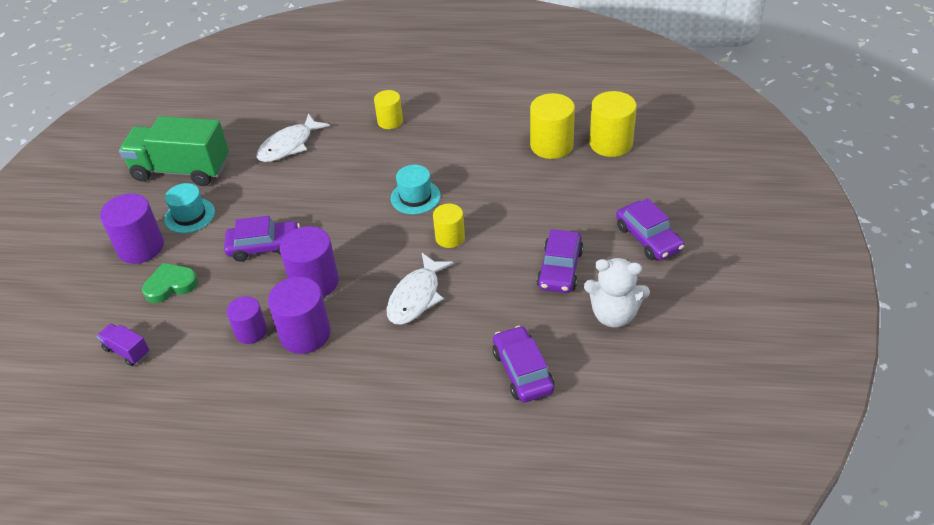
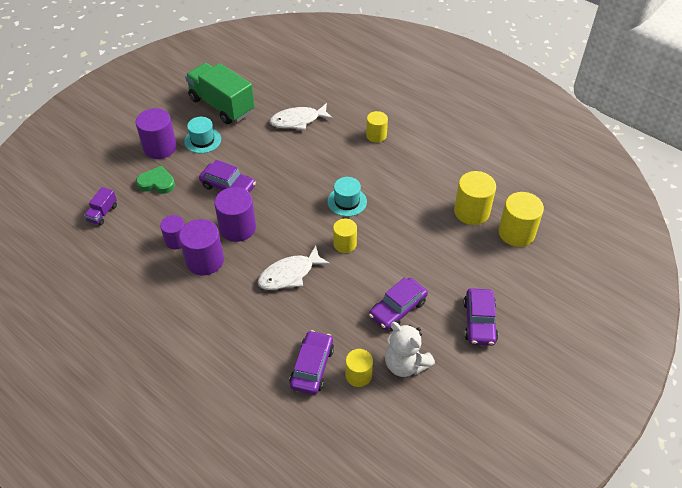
camera: 30 degrees right, 5 degrees up
(127, 351) = (103, 213): purple truck -> purple truck turned 135 degrees counterclockwise
(577, 351) = (358, 375): none -> yellow cylinder

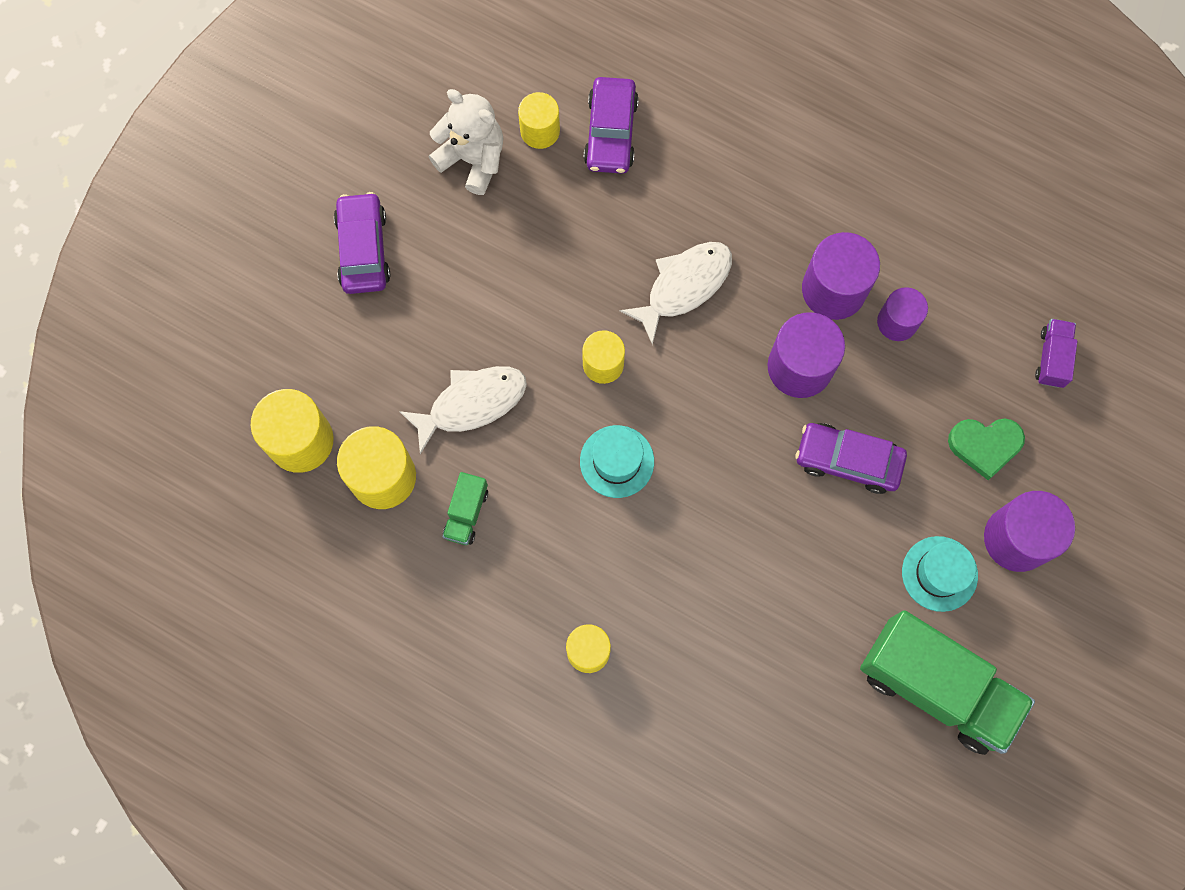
camera: 170 degrees right, 25 degrees up
(298, 120) = (760, 667): white fish -> white fish (471, 404)
(398, 309) = (495, 251): purple car -> none
(428, 191) = (466, 513): none -> green truck

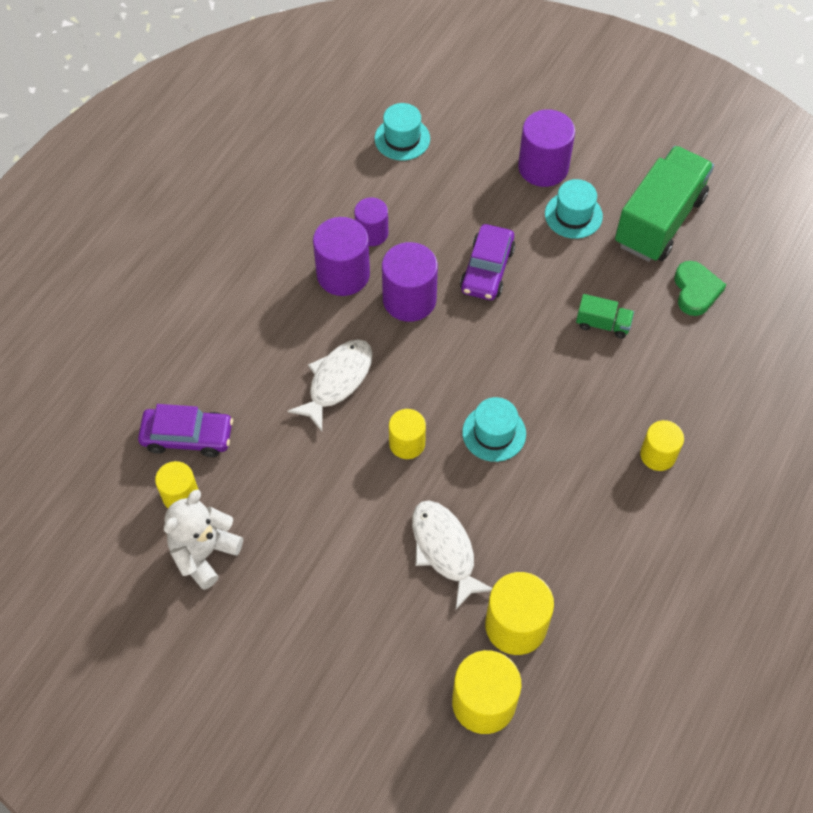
camera: 90 degrees left, 15 degrees down
(363, 249) = (290, 651): purple car -> none
(466, 513) = (546, 552): green truck -> green truck (603, 324)
(684, 286) = (337, 381): white fish -> white fish turned 75 degrees clockwise
(985, 446) = (472, 183): green heart -> green heart (695, 291)
(1052, 358) = (402, 139): purple truck -> turquoise hat

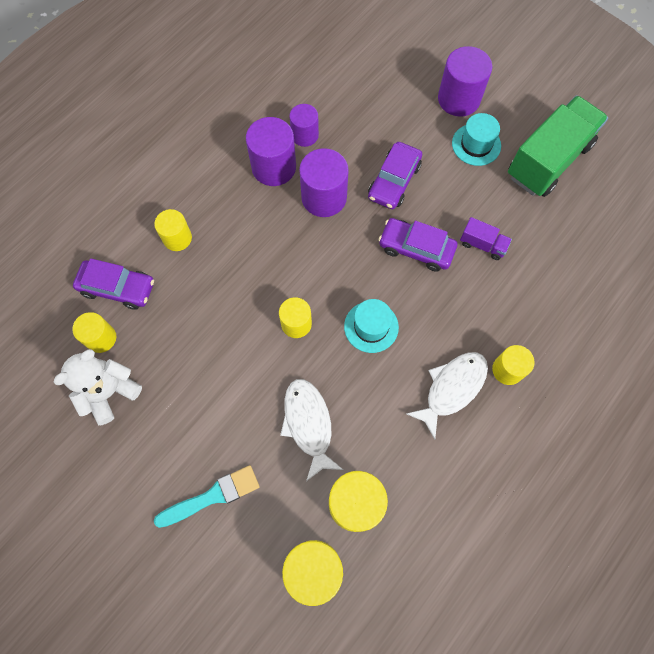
camera: 10 degrees right, 10 degrees up
(246, 370) = (177, 238): none -> yellow cylinder
(337, 381) = (249, 259): white fish -> white fish (452, 388)
(350, 646) = (212, 496): none -> turquoise brush
(402, 139) = (346, 57): turquoise hat -> none
(528, 340) = (416, 248): none -> purple car
(603, 324) = (482, 245): green truck -> purple truck
(695, 291) = (568, 227): green heart -> none

